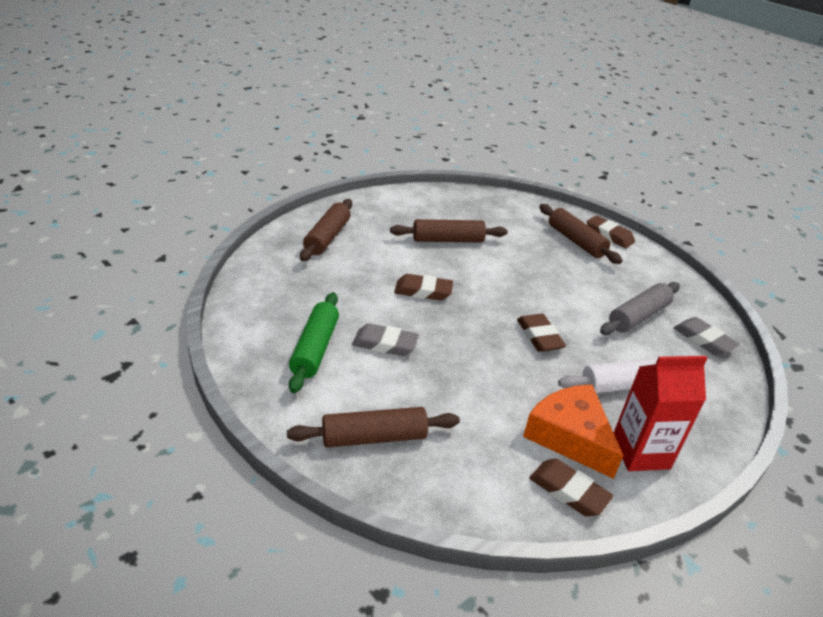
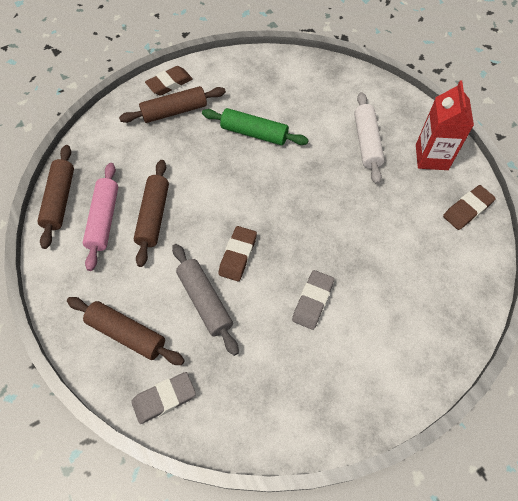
camera: 75 degrees left, 25 degrees up
(314, 349) = (316, 363): green rolling pin -> green rolling pin (254, 133)
(374, 437) = (423, 326): brown rolling pin -> brown rolling pin (60, 200)
(433, 216) = (104, 219): none -> pink rolling pin
(539, 336) = (309, 180): brown eraser -> none
(570, 436) = (418, 193): orange cheese -> none
(638, 316) = (288, 105): grey rolling pin -> grey rolling pin (205, 301)
(703, 340) = (319, 76): grey eraser -> grey eraser (164, 399)

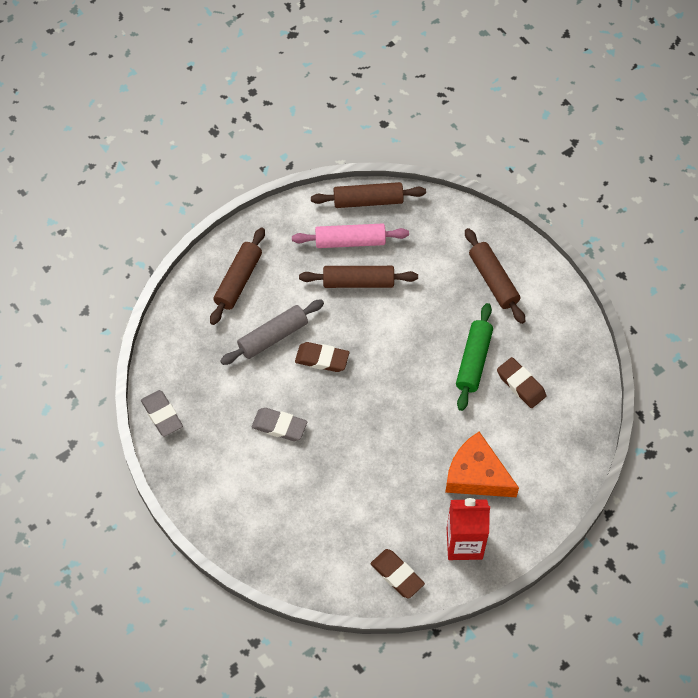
camera: 85 degrees right, 0 degrees up
(164, 399) = (184, 317): grey eraser -> grey eraser (162, 415)
(169, 83) = (533, 269): brown eraser -> brown eraser (521, 384)
(366, 142) = (476, 475): white rolling pin -> orange cheese

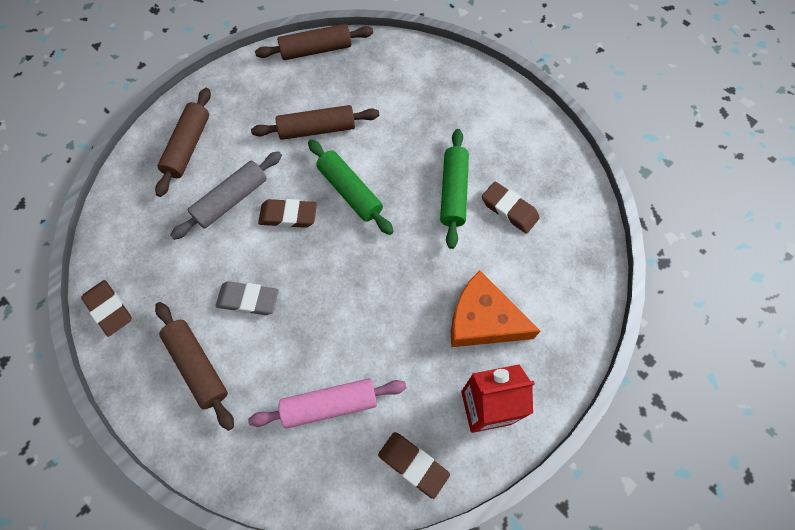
camera: 10 degrees left, 5 degrees up
(162, 415) = (109, 309): grey eraser -> brown eraser
(350, 241) = (303, 91): pink rolling pin -> pink rolling pin (330, 405)
(380, 346) = (350, 192): none -> green rolling pin
(493, 280) = (457, 107): brown rolling pin -> brown rolling pin (198, 366)

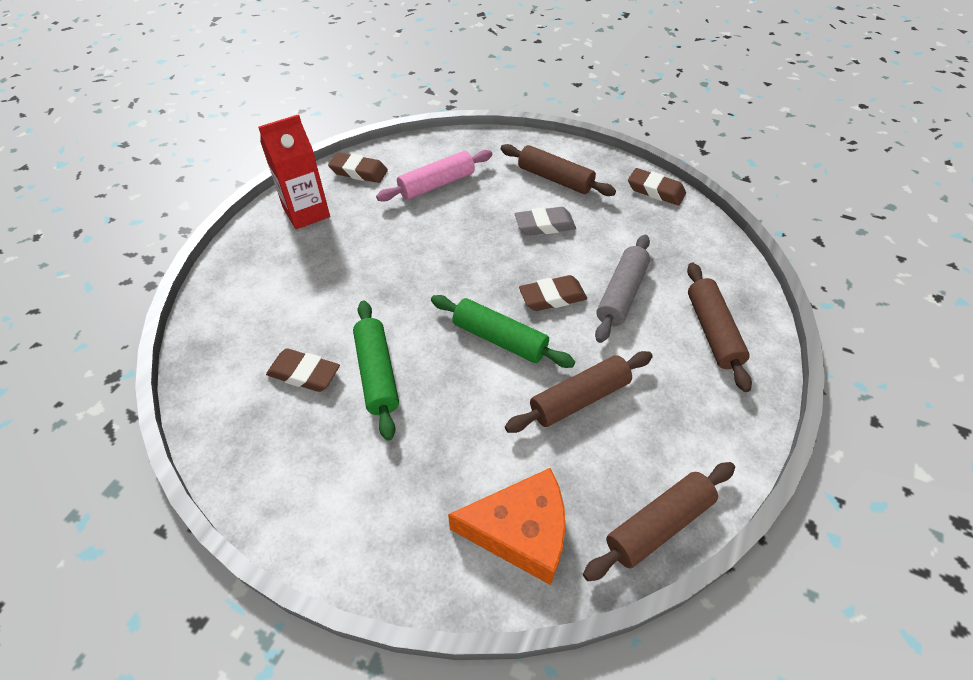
camera: 160 degrees right, 15 degrees down
(482, 320) = (319, 266): orange cheese -> orange cheese (521, 531)

